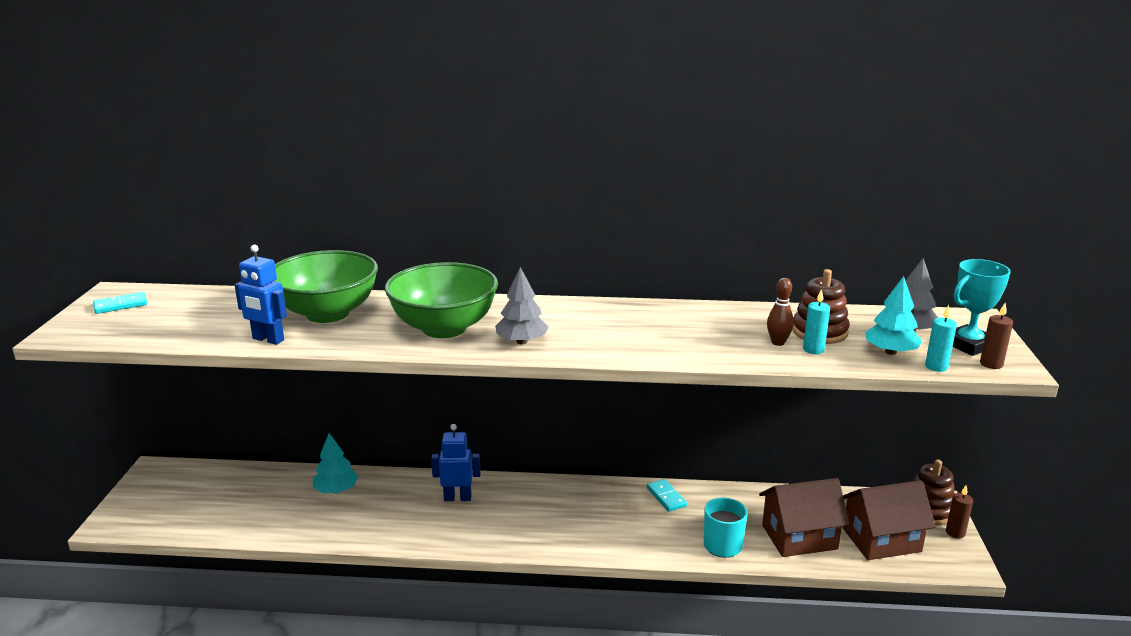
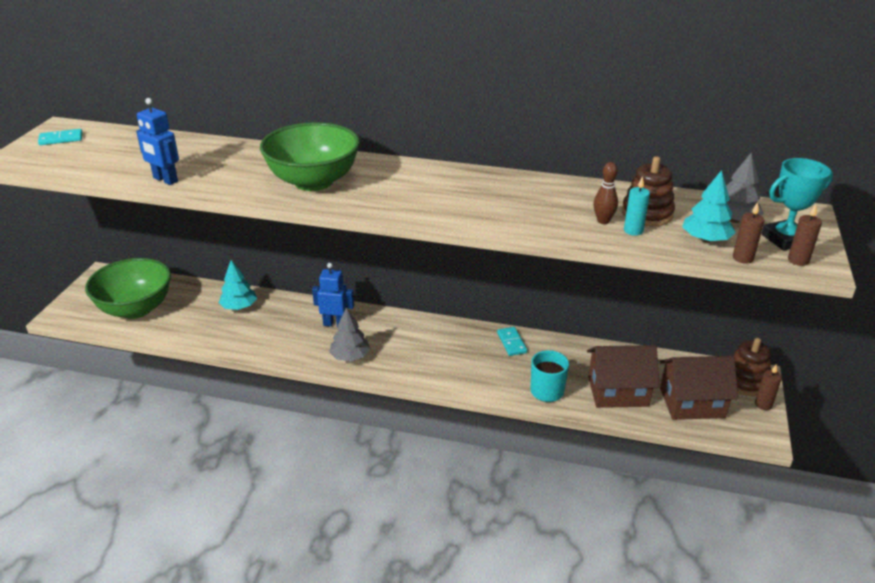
camera: 10 degrees right, 10 degrees up
(327, 313) = (222, 160): green bowl -> green bowl (136, 309)
(521, 341) = (374, 200): grey tree -> grey tree (350, 356)
(936, 367) = (742, 258): turquoise candle -> brown candle

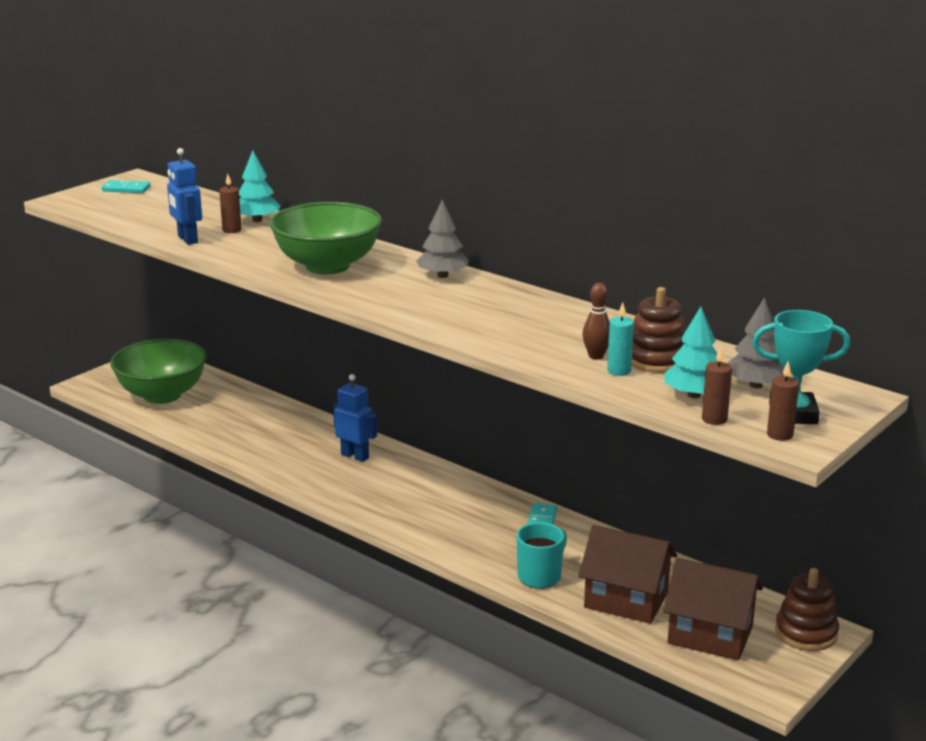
camera: 25 degrees right, 10 degrees down
(239, 307) = (266, 417): turquoise tree -> turquoise tree (257, 220)
(350, 356) = (345, 490): grey tree -> grey tree (442, 275)
(763, 404) = (805, 661): brown candle -> brown candle (232, 230)

